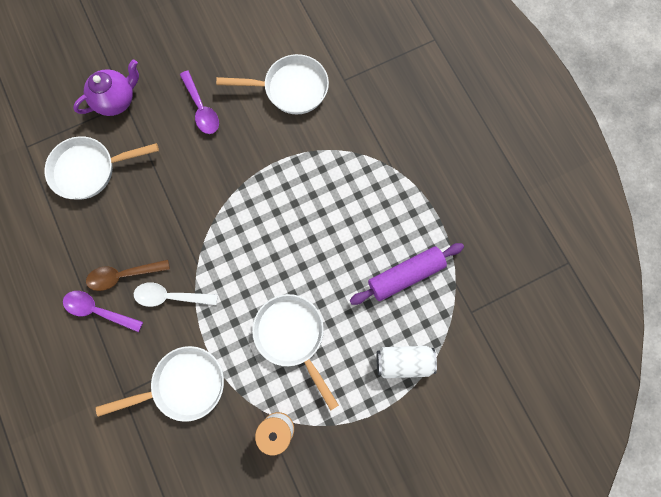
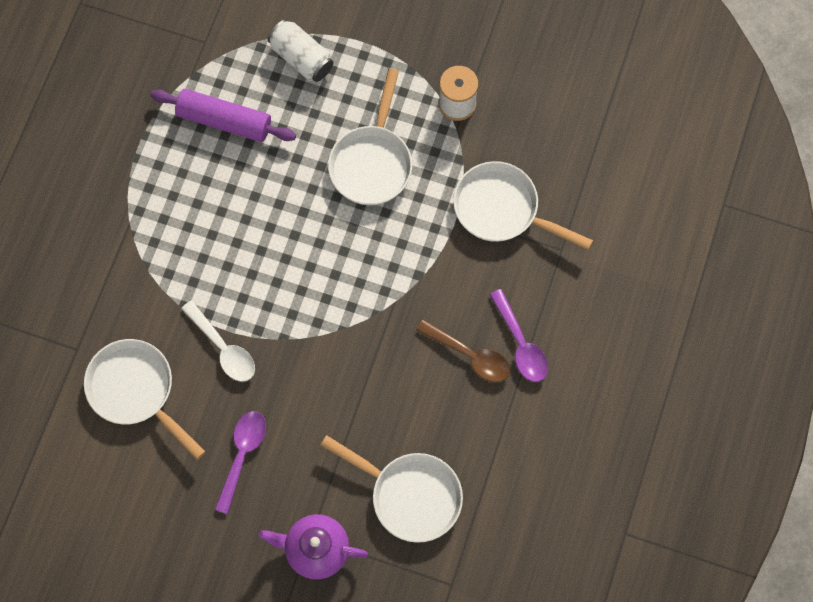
camera: 135 degrees left, 5 degrees down
(170, 296) = (445, 295): white spoon -> white spoon (223, 348)

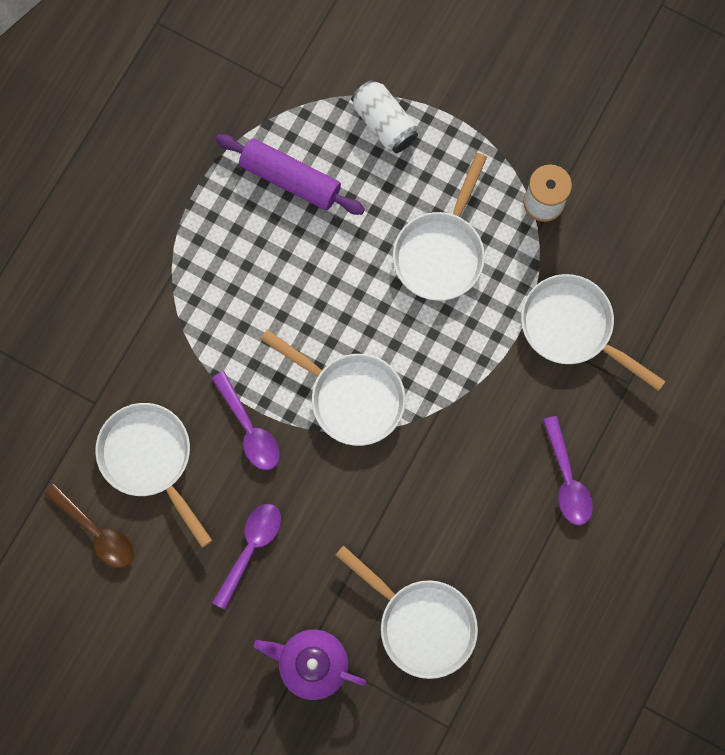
camera: 10 degrees right, 5 degrees up
(223, 348) = (249, 429): white spoon -> purple spoon
(311, 304) = (351, 397): none -> white pan
(470, 355) = (511, 483): brown spoon -> brown spoon (97, 532)

